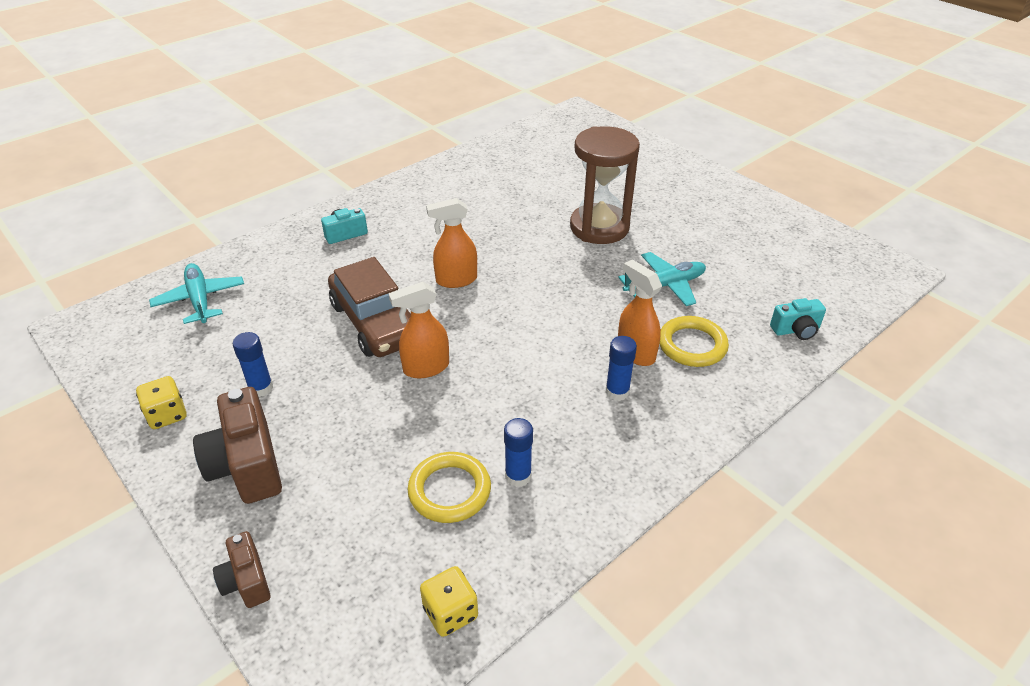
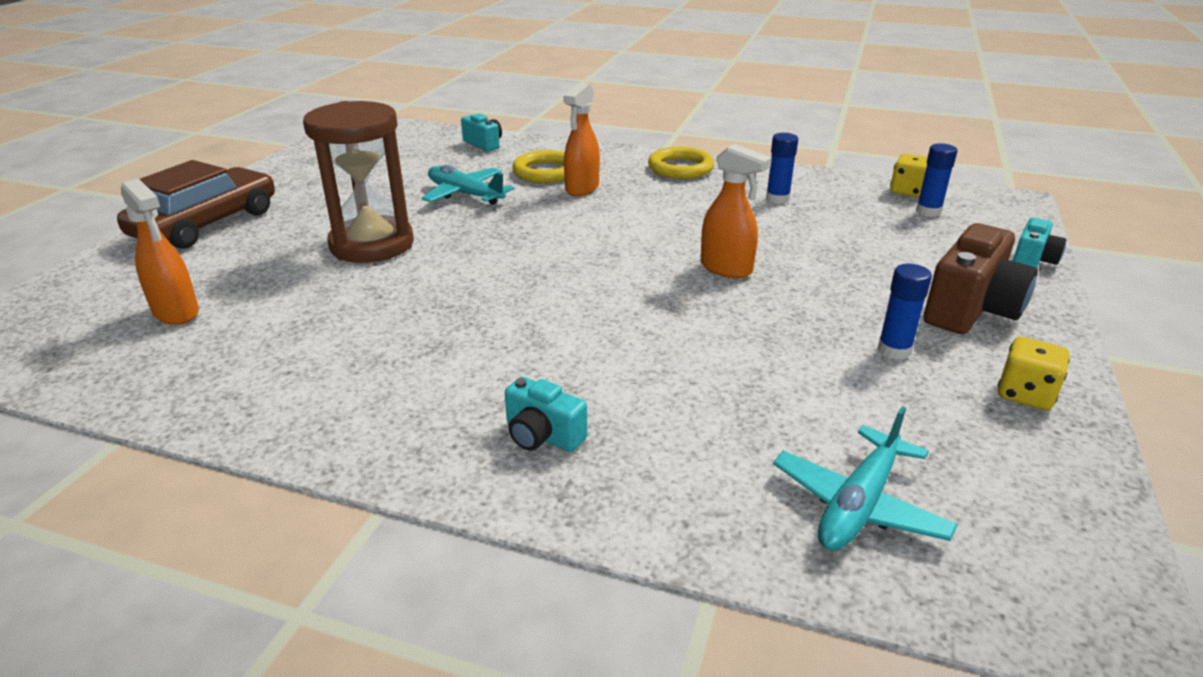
camera: 120 degrees left, 10 degrees down
(246, 581) = (1032, 261): brown camera -> turquoise camera
(376, 322) = (701, 322): brown car -> brown car (206, 224)
(449, 490) = (831, 217): yellow ring -> yellow ring (680, 168)
(456, 280) = (566, 299): orange spray bottle -> orange spray bottle (176, 312)
(617, 392) = (639, 186): blue glue stick -> blue glue stick (928, 211)

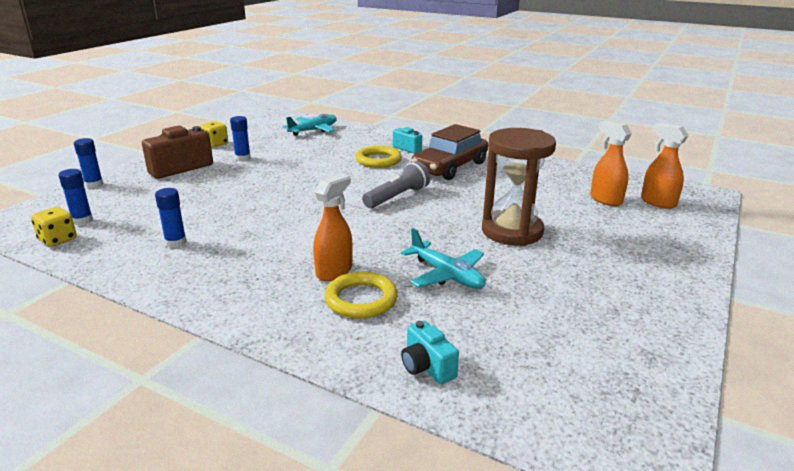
camera: 170 degrees left, 5 degrees down
(206, 224) = (665, 263): brown car -> brown car (450, 167)
(538, 284) = (397, 197): none -> grey flashlight
(680, 168) = (217, 290): yellow ring -> yellow ring (378, 160)
(726, 268) = (278, 196): orange spray bottle -> orange spray bottle (657, 202)
(1032, 261) = (94, 185): turquoise camera -> blue glue stick

